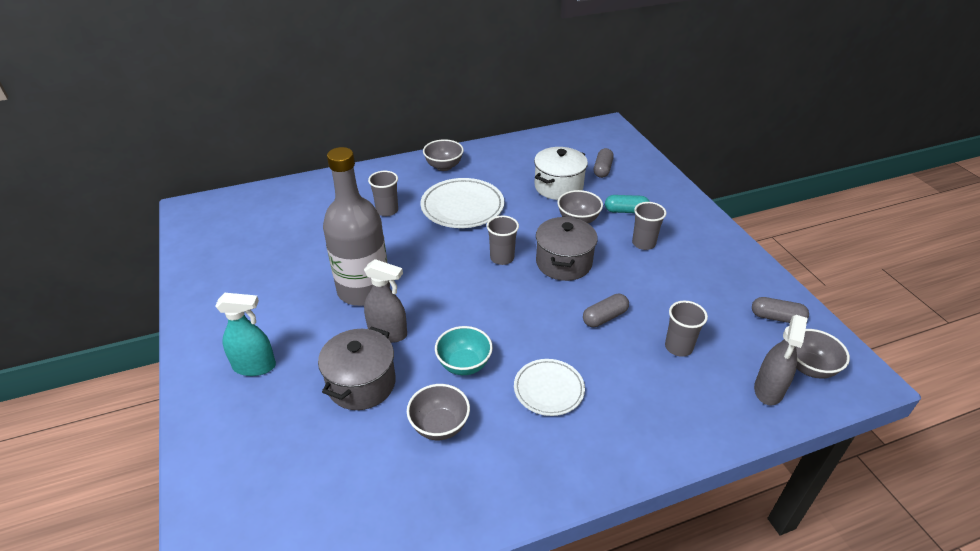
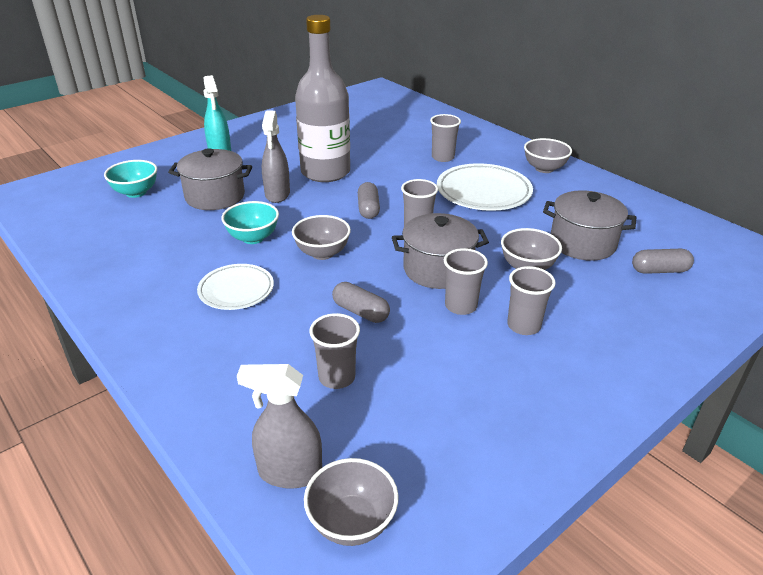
camera: 70 degrees right, 5 degrees down
(304, 458) = (136, 192): none -> turquoise bowl
(439, 426) = (177, 240): grey bowl -> grey bowl (322, 253)
(558, 187) = (582, 243): white pot -> grey pot
(613, 264) = (461, 306): none -> grey cup
(626, 211) = (582, 302): turquoise capsule -> none
(777, 317) = (447, 479): grey capsule -> grey capsule (368, 209)

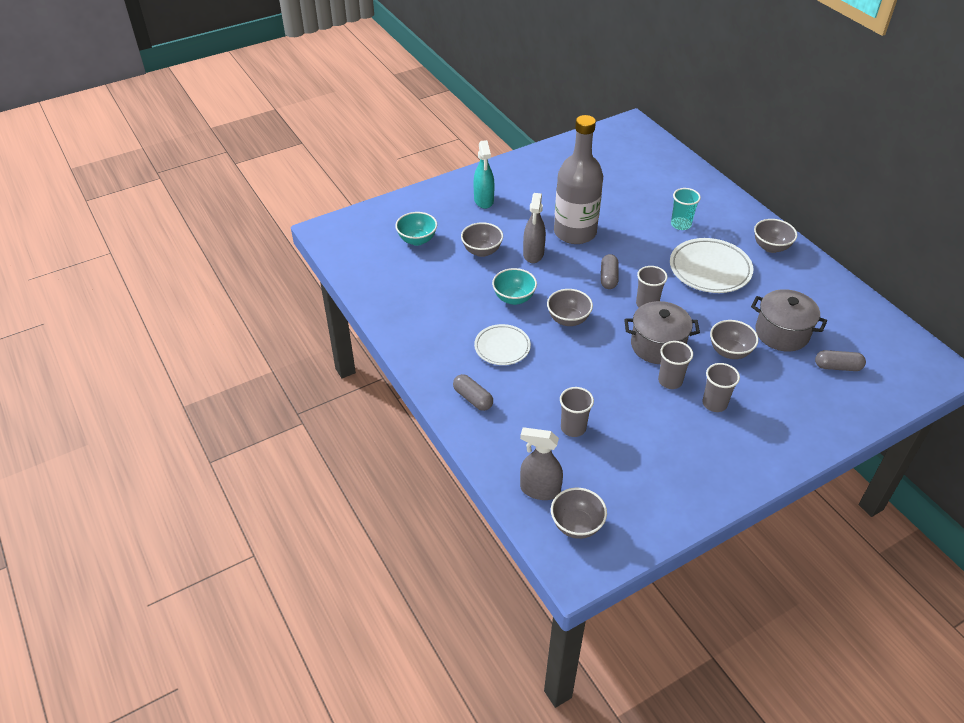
camera: 10 degrees right, 10 degrees up
(215, 196) = (482, 251): grey pot -> grey bowl
(360, 312) = (594, 377): grey capsule -> grey capsule (473, 398)
(443, 157) = (681, 224): grey cup -> turquoise cup

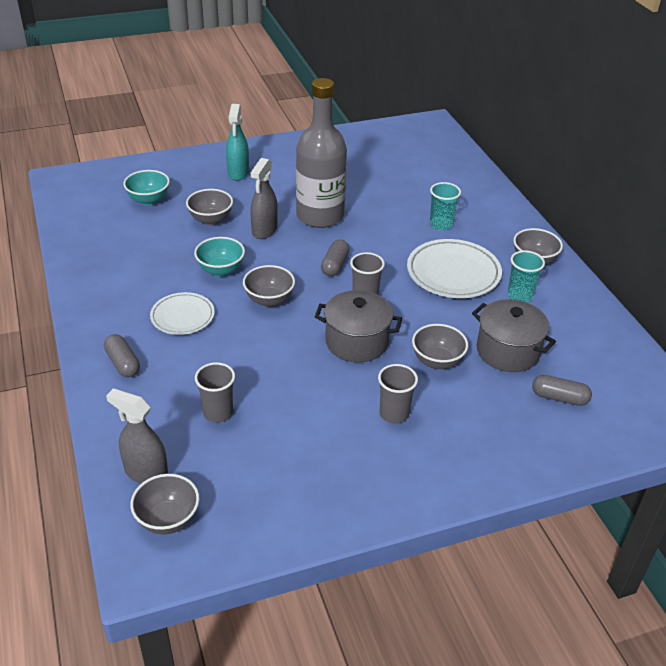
camera: 10 degrees right, 5 degrees down
(670, 381) = (353, 381): grey cup -> none
(772, 281) = (520, 295): none -> turquoise cup

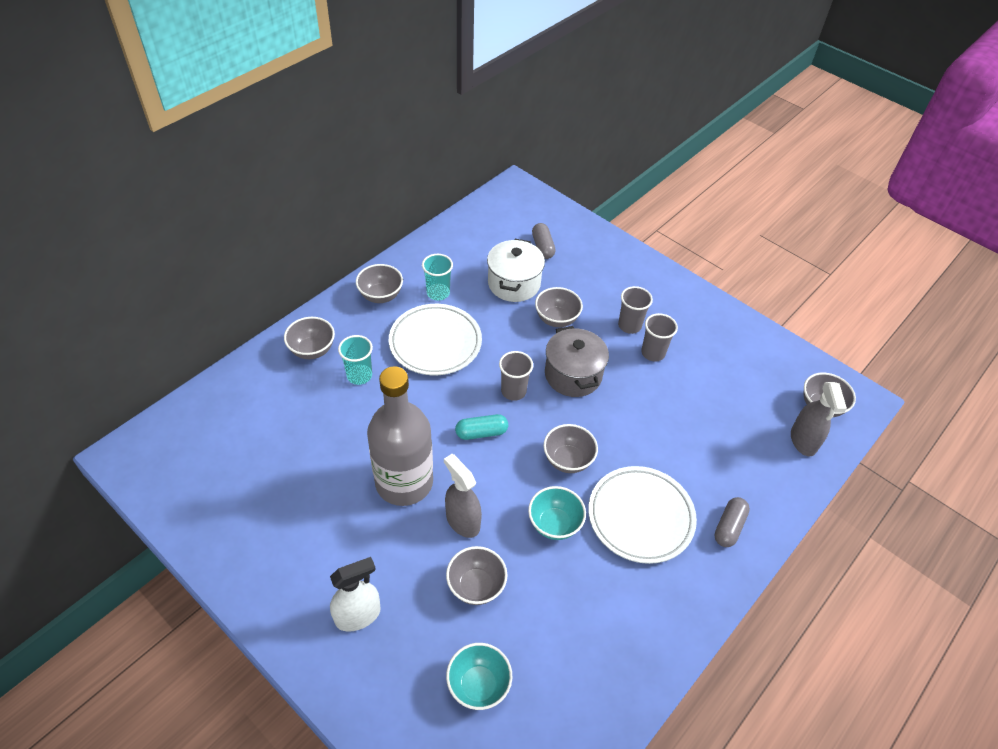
camera: 120 degrees left, 10 degrees up
(182, 316) = (640, 517): white plate -> white plate, size x1.59
(218, 412) = (717, 428): grey cup -> grey cup (653, 353)
(238, 173) = (358, 615): turquoise spray bottle -> white spray bottle
(264, 230) = (462, 521): grey spray bottle -> grey spray bottle turned 120 degrees counterclockwise
(335, 265) = (481, 432): grey capsule -> turquoise capsule
(484, 210) = (312, 350): none -> grey bowl
(507, 351) = (514, 283): grey pot -> white pot

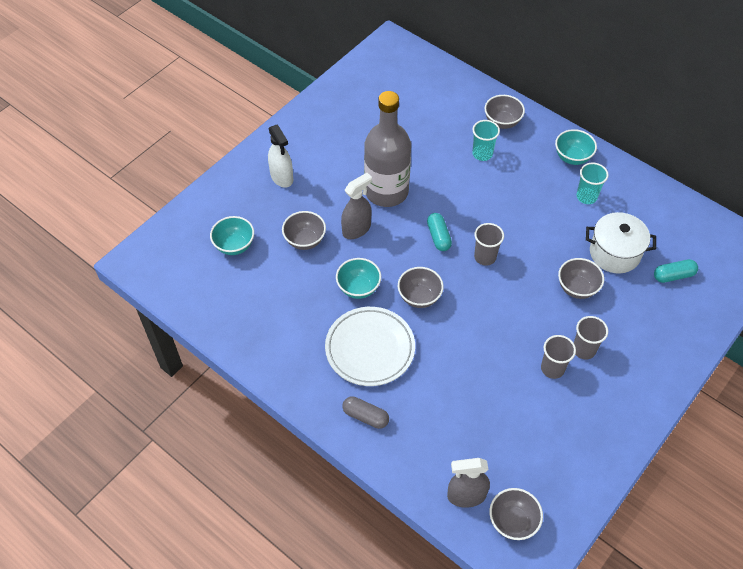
camera: 90 degrees right, 5 degrees up
(381, 296) = (572, 157): grey bowl -> turquoise bowl
(435, 343) = (527, 199): white plate -> none
(543, 247) = (673, 275): grey capsule -> turquoise capsule
(573, 375) = (511, 301): grey pot -> none

